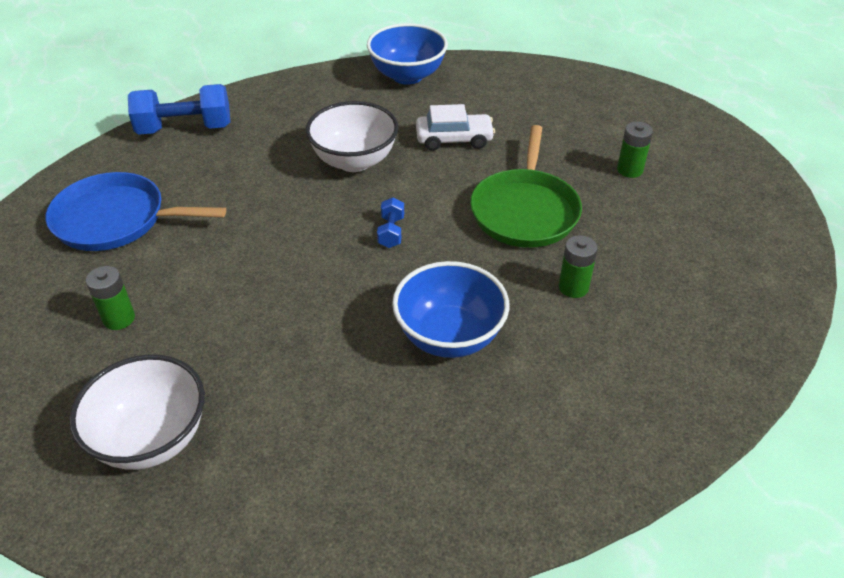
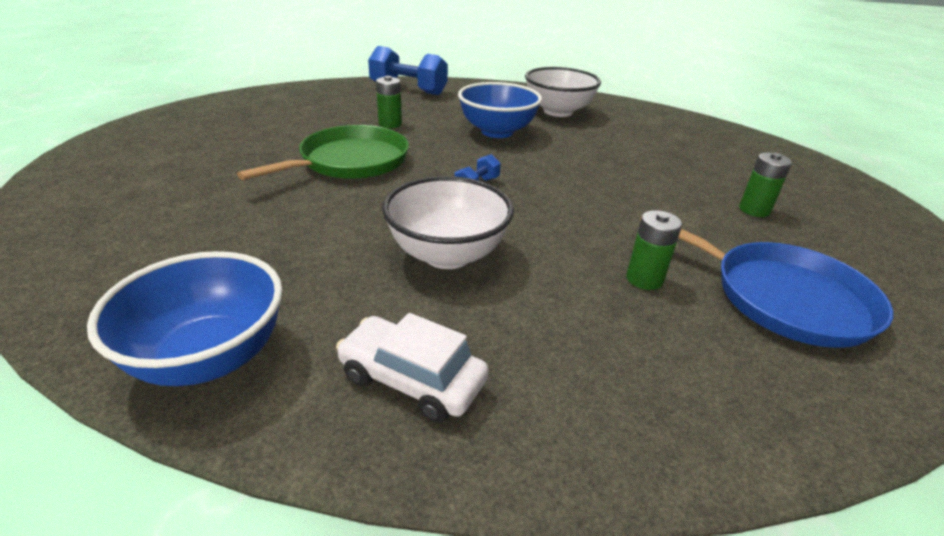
camera: 150 degrees left, 10 degrees down
(151, 438) = (716, 152): white bowl -> white bowl (558, 111)
(185, 129) = (678, 419): blue dumbbell -> blue dumbbell (408, 89)
(454, 139) = (309, 233): white car -> white car (412, 379)
(629, 170) = (219, 154): green battery -> green battery (644, 279)

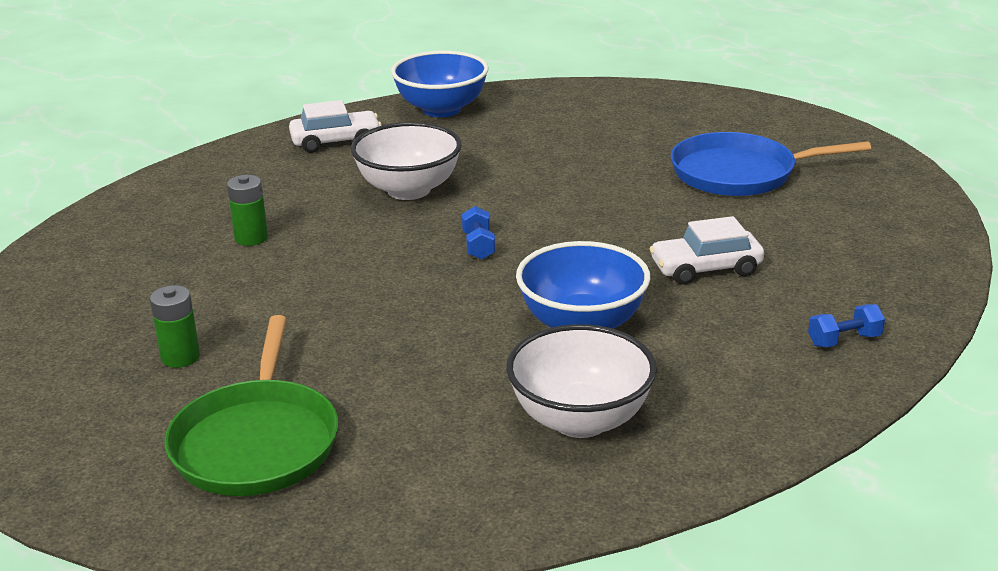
camera: 140 degrees right, 5 degrees down
(350, 162) = (626, 211): green pan -> green pan (256, 442)
(390, 124) = (706, 269): green battery -> white car
(408, 89) = (844, 340): blue dumbbell -> blue dumbbell, size x0.49
(782, 297) = (136, 272): blue pan -> blue pan (739, 173)

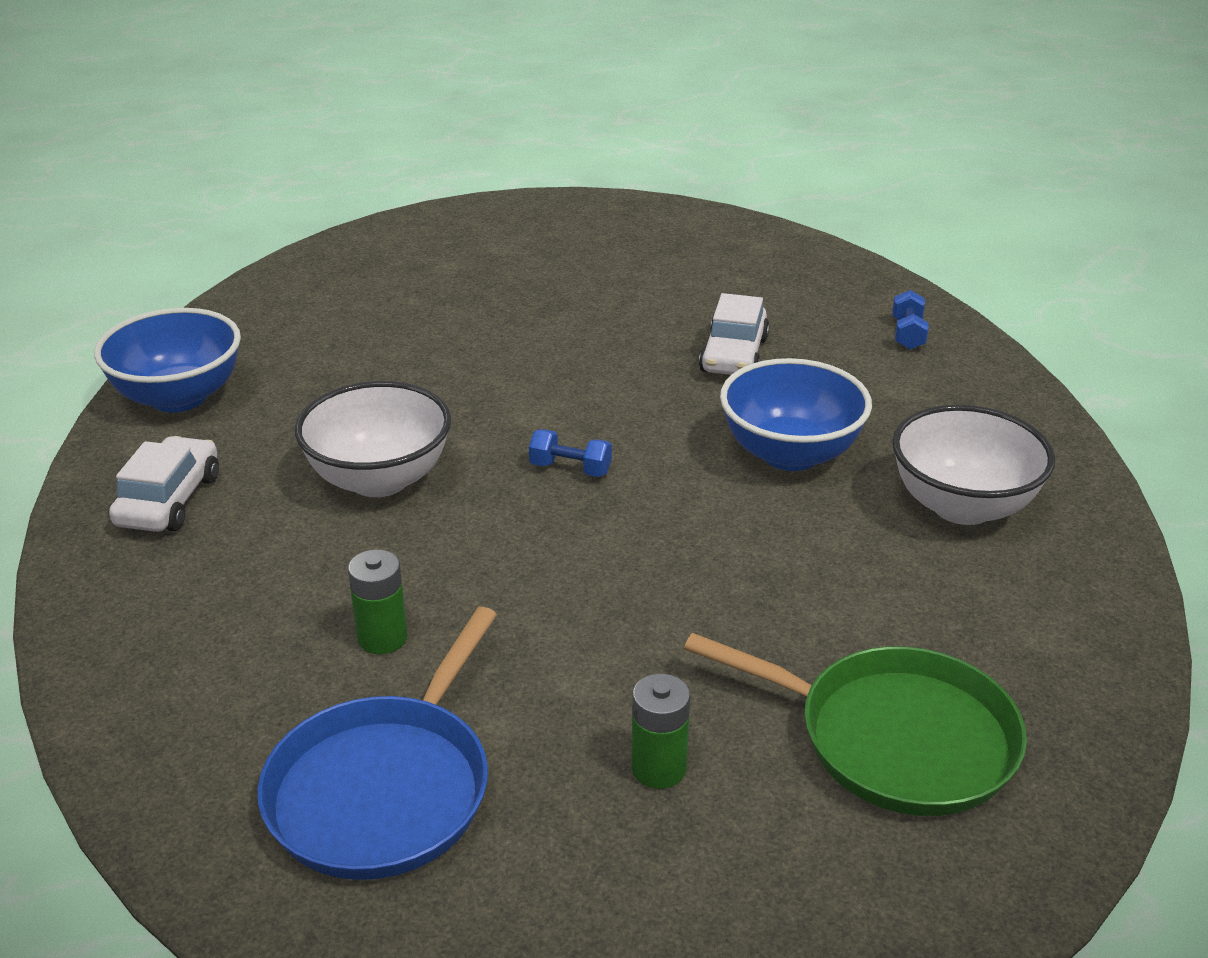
camera: 65 degrees left, 5 degrees up
(739, 173) = (560, 277): blue pan -> blue pan (384, 788)

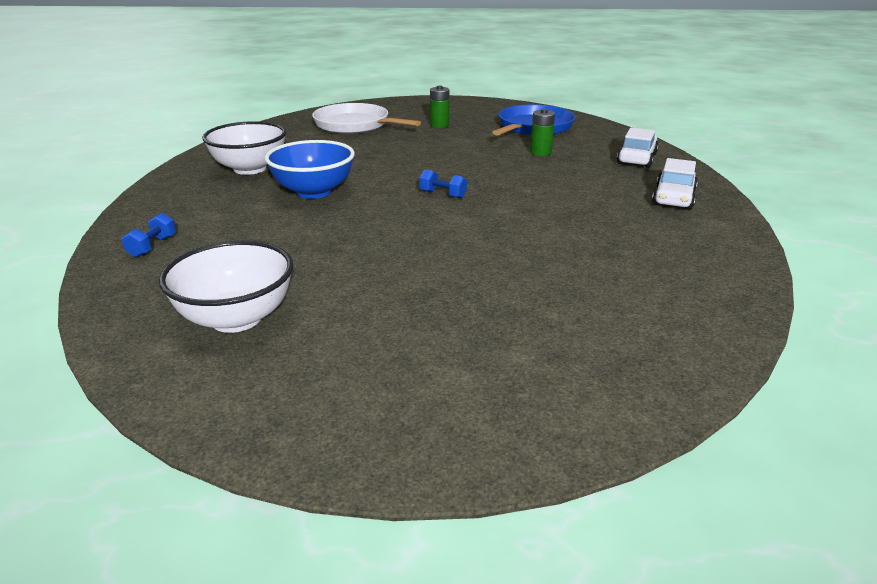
camera: 170 degrees left, 5 degrees down
(179, 397) = (716, 249): blue bowl -> none
(379, 479) = (554, 198): white bowl -> white bowl (236, 318)
(734, 355) = (297, 243): white car -> white car (636, 159)
(895, 738) = (355, 125): green pan -> white pan

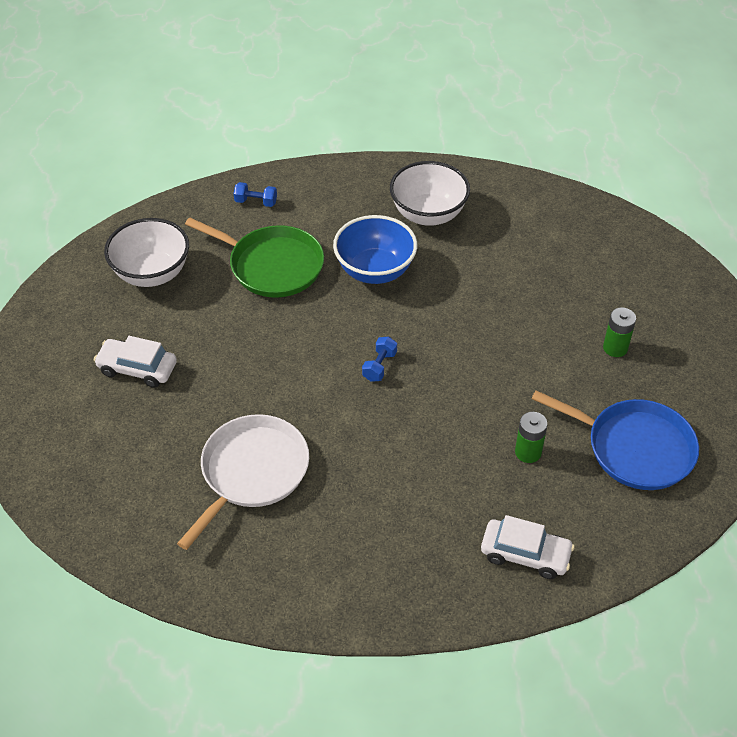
camera: 85 degrees right, 20 degrees up
(274, 239) = (272, 265): none -> green pan
(355, 125) = (593, 268): white pan -> white pan (251, 472)
(673, 198) = (393, 571): white car -> white car (137, 369)

